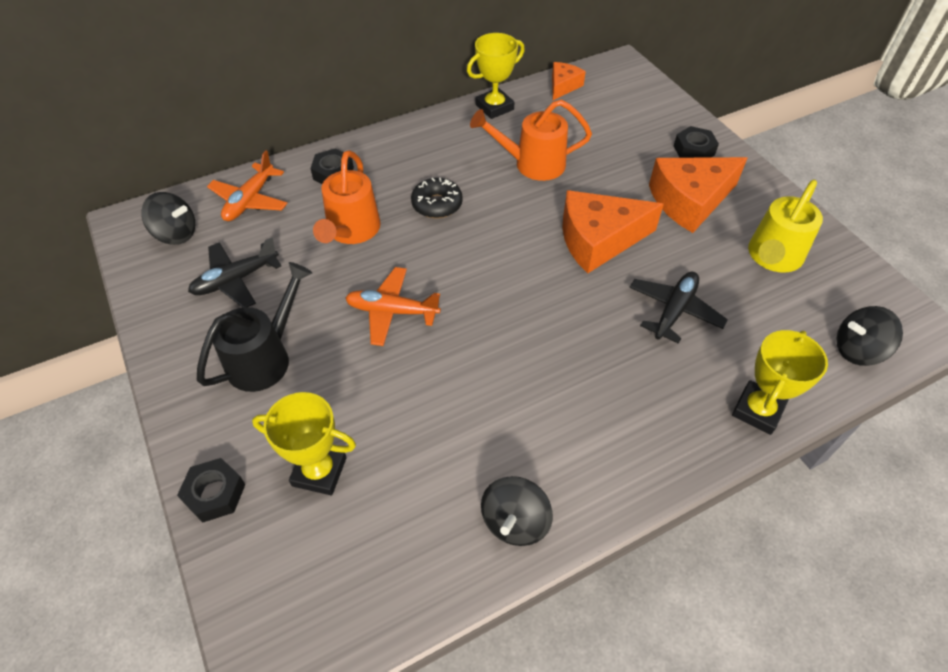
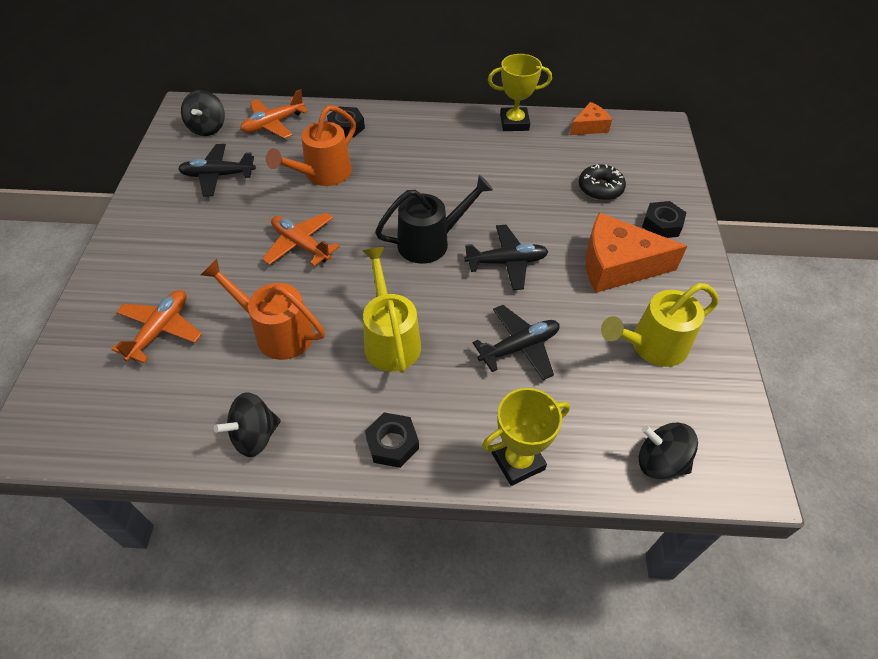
camera: 30 degrees right, 0 degrees up
(176, 234) = (208, 128): black spinning top -> black spinning top turned 45 degrees clockwise
(215, 493) = (89, 310): black nut -> black nut (392, 443)
(266, 357) = (193, 236): black watering can -> black watering can (431, 242)
(319, 471) = (160, 330): yellow trophy -> orange plane
(437, 204) = (402, 180): black donut -> black donut (600, 188)
(531, 164) = (505, 179): orange watering can -> orange watering can (276, 332)
(558, 360) = (390, 338): none -> yellow watering can
(598, 240) = (506, 262): orange cheese -> black plane

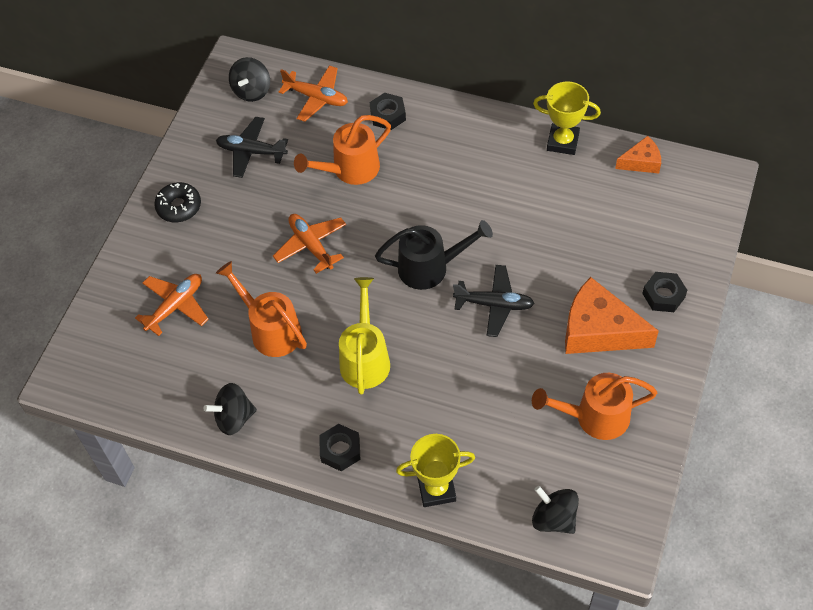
camera: 20 degrees right, 5 degrees up
(273, 124) = (316, 98): orange plane -> orange plane turned 135 degrees counterclockwise
(519, 347) = (474, 391): black plane -> none
(600, 188) = (619, 241): black donut -> black donut (179, 207)
(651, 346) = (594, 417): yellow watering can -> orange watering can

